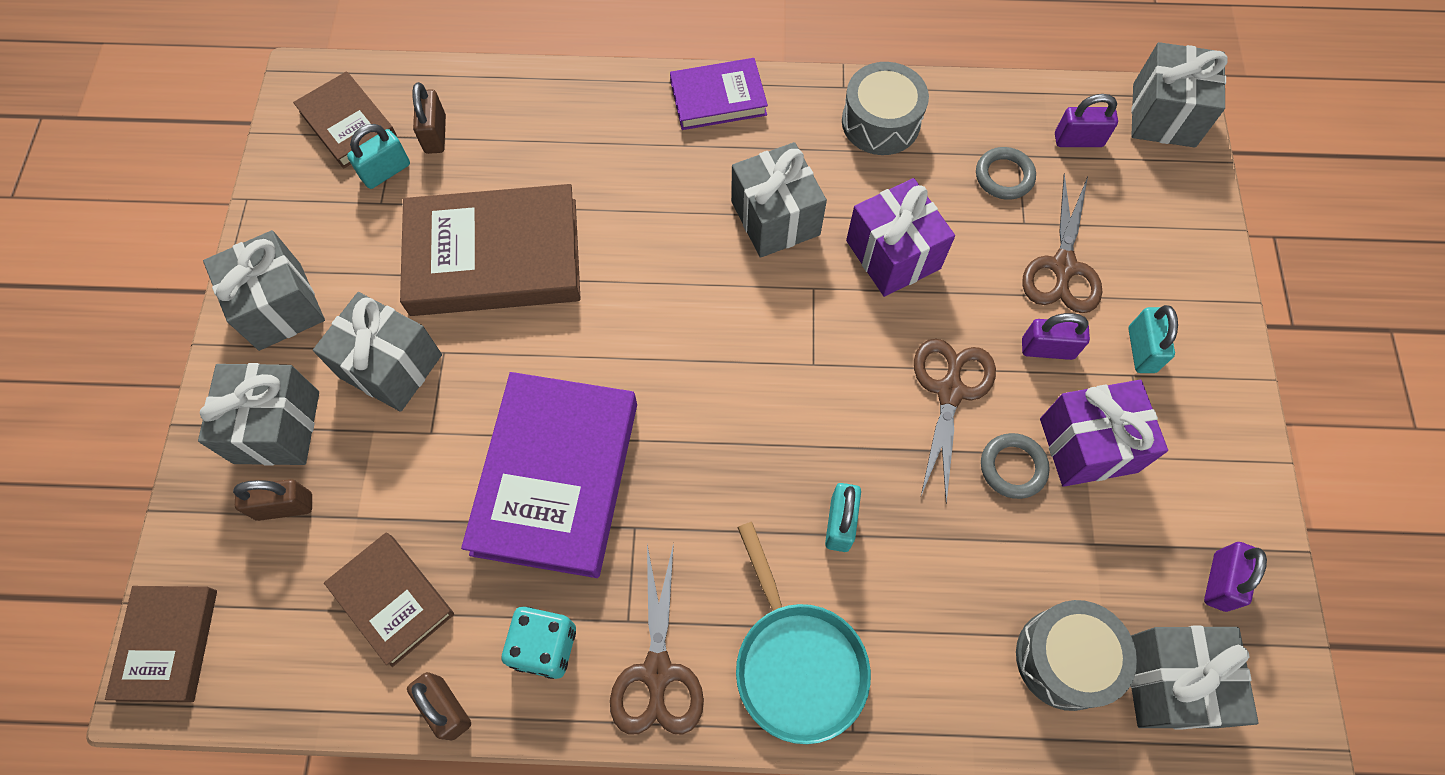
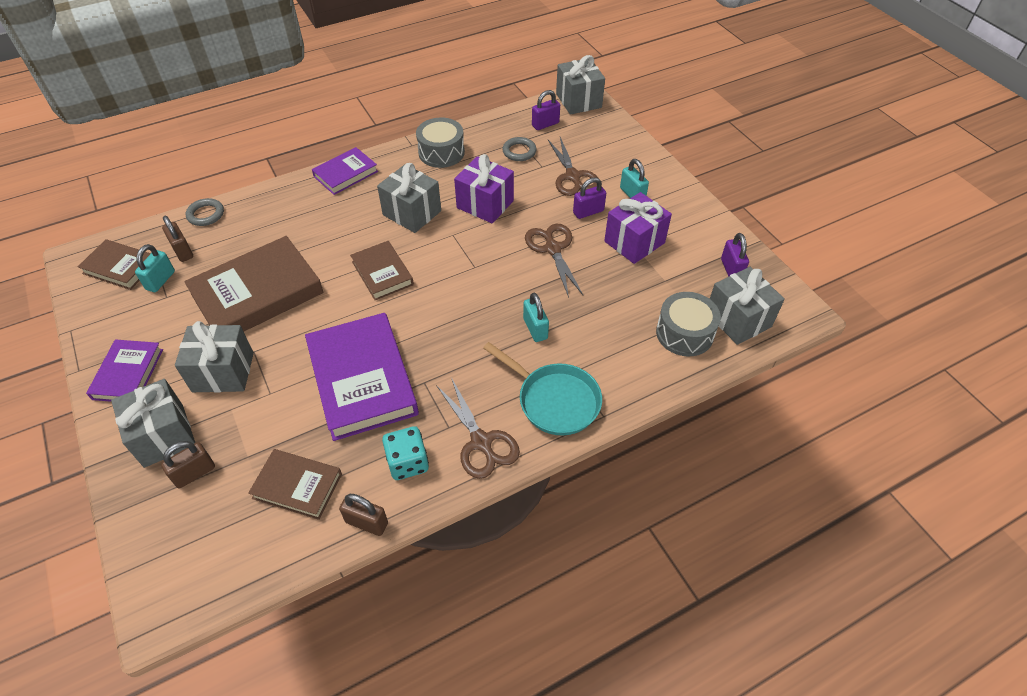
camera: 30 degrees left, 15 degrees down
(168, 644) = (155, 585): brown book -> brown book (382, 273)
(280, 306) = (128, 374): grey gift -> purple book
(1013, 467) = (605, 266): grey ring -> grey ring (206, 214)

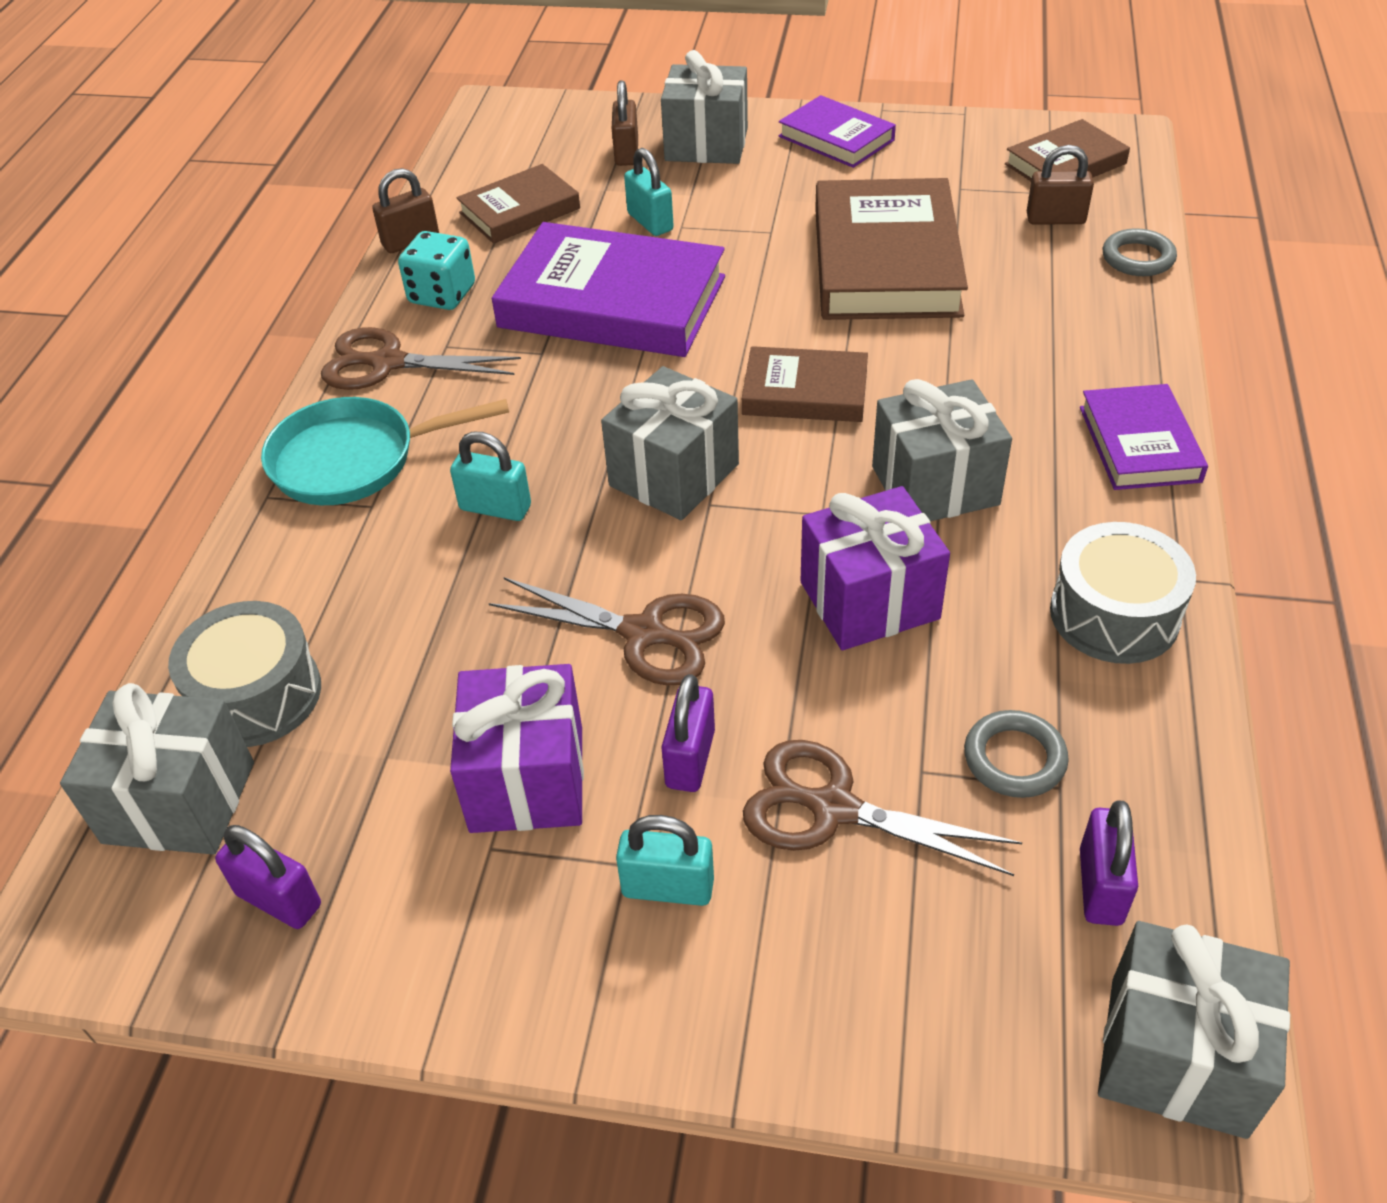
camera: 130 degrees right, 5 degrees down
(160, 280) = (1001, 189): turquoise padlock -> turquoise padlock (650, 222)
(223, 372) = (759, 201): grey gift -> grey gift (674, 475)

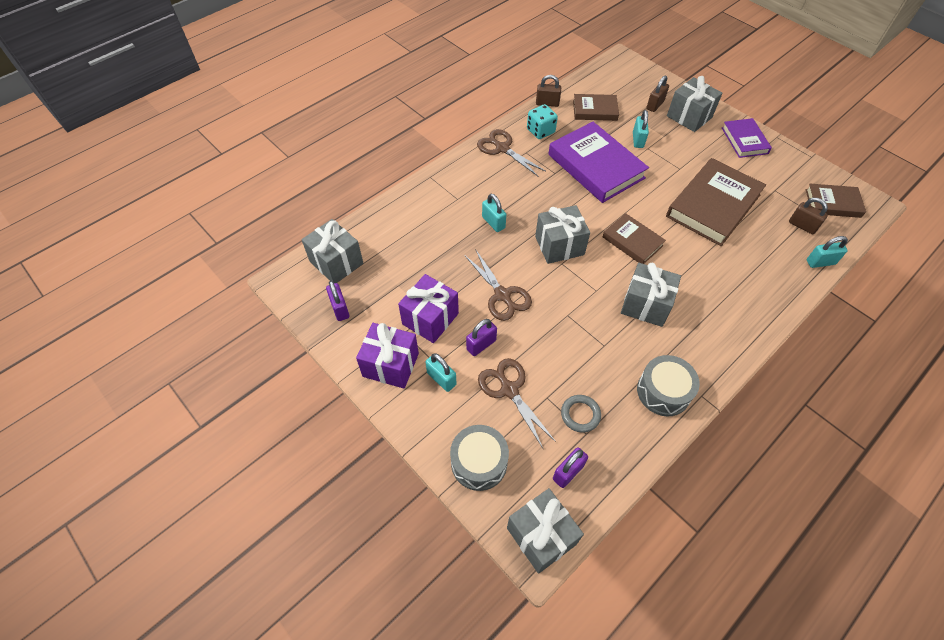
camera: 35 degrees right, 10 degrees up
(256, 695) = (379, 242): grey drum -> grey drum (479, 462)
(354, 460) = (464, 179): turquoise pan -> none
(869, 600) = (583, 331): purple gift -> purple gift (390, 365)
(1138, 258) = (820, 262): grey ring -> turquoise padlock
(1139, 444) = (739, 337): purple book -> none

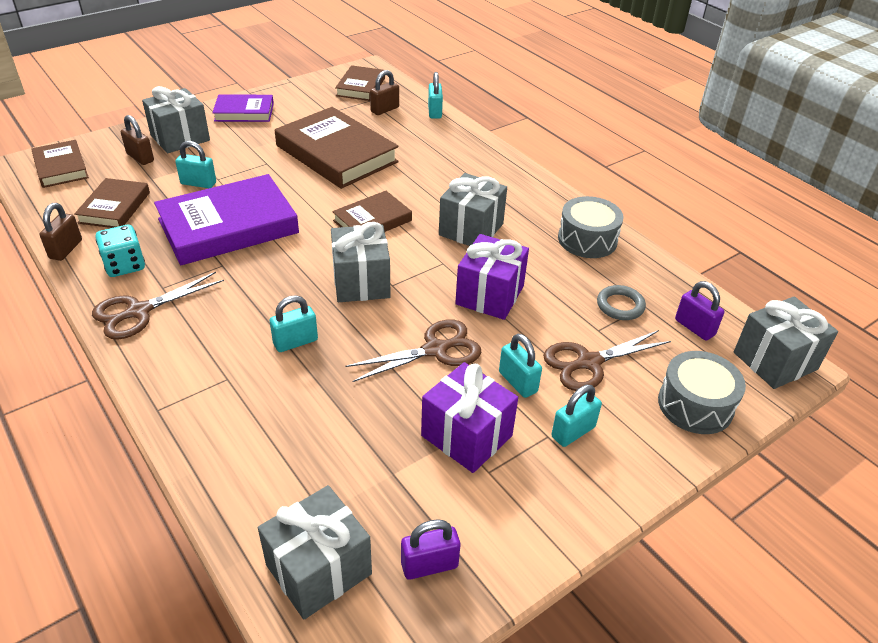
camera: 85 degrees left, 15 degrees down
(390, 365) = (548, 493): purple gift -> purple gift (490, 295)
(481, 345) = (518, 382): purple padlock -> turquoise padlock
(626, 75) = (61, 167): none -> brown book

